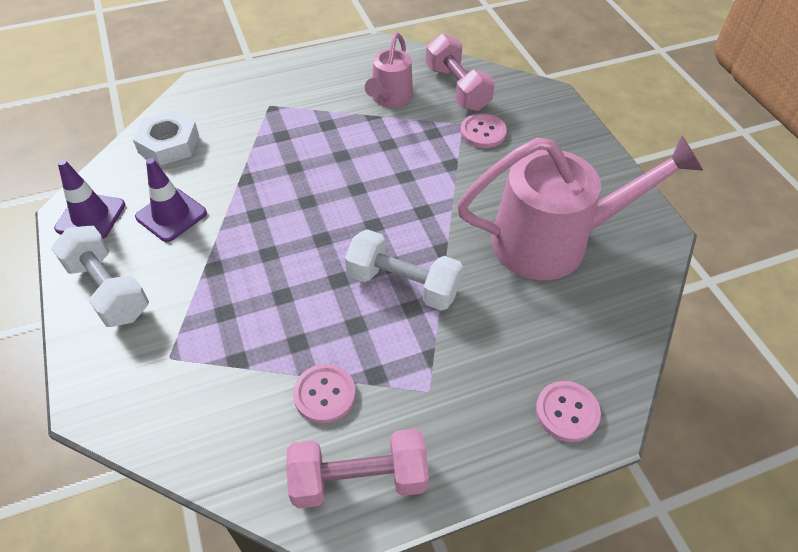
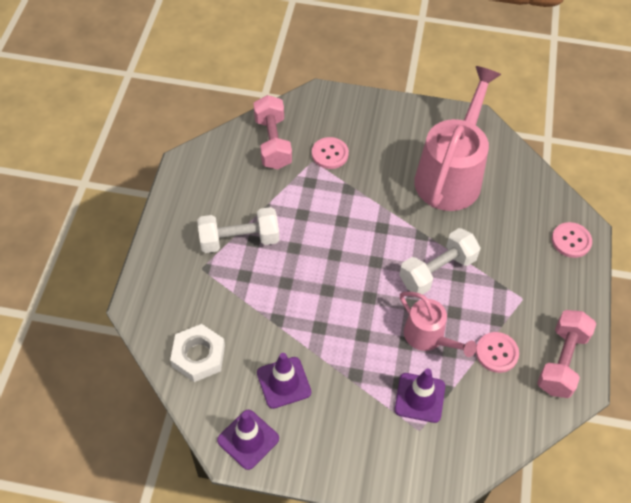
camera: 60 degrees left, 5 degrees up
(108, 290) = (335, 449): white dumbbell -> white dumbbell (239, 239)
(214, 339) = (419, 398): none -> purple traffic cone
(389, 99) = (253, 188): pink watering can -> pink watering can (429, 337)
(457, 88) = (273, 142): pink dumbbell -> pink dumbbell turned 75 degrees clockwise

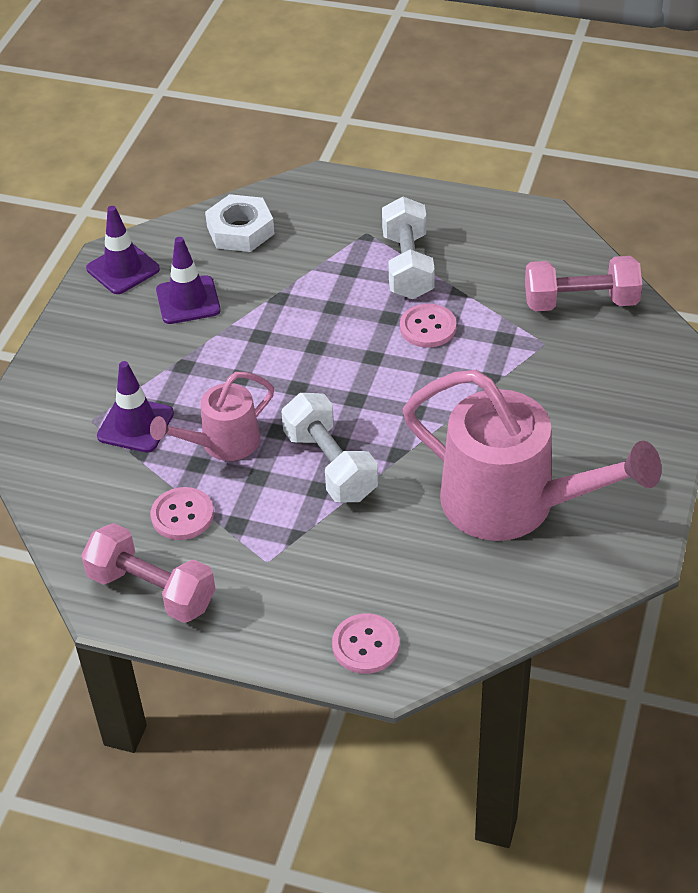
camera: 100 degrees right, 10 degrees down
(330, 154) = (558, 362): pink button -> pink button (428, 327)

